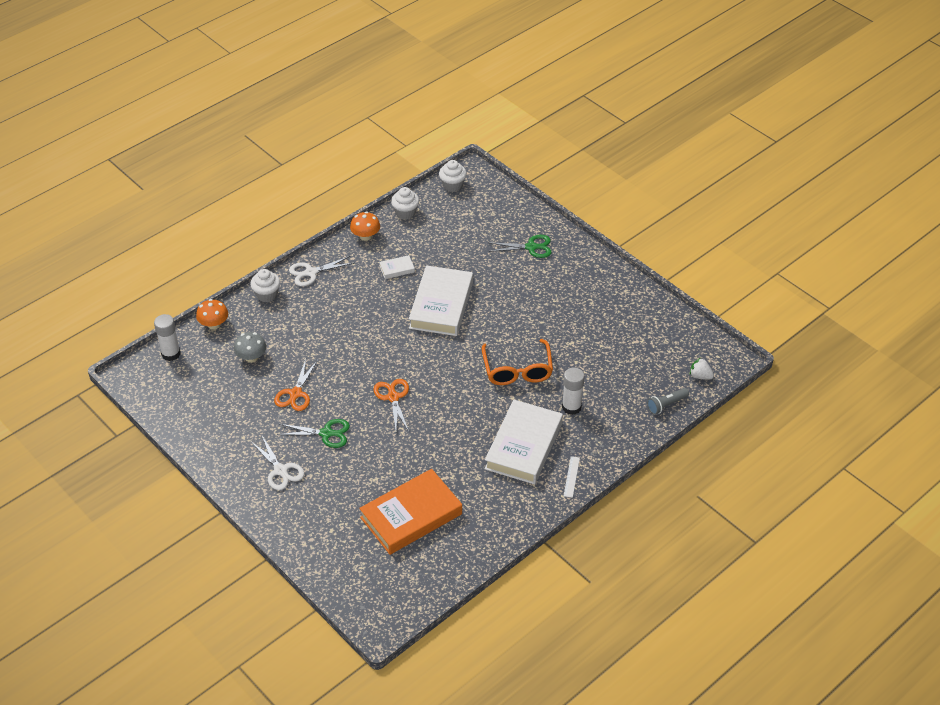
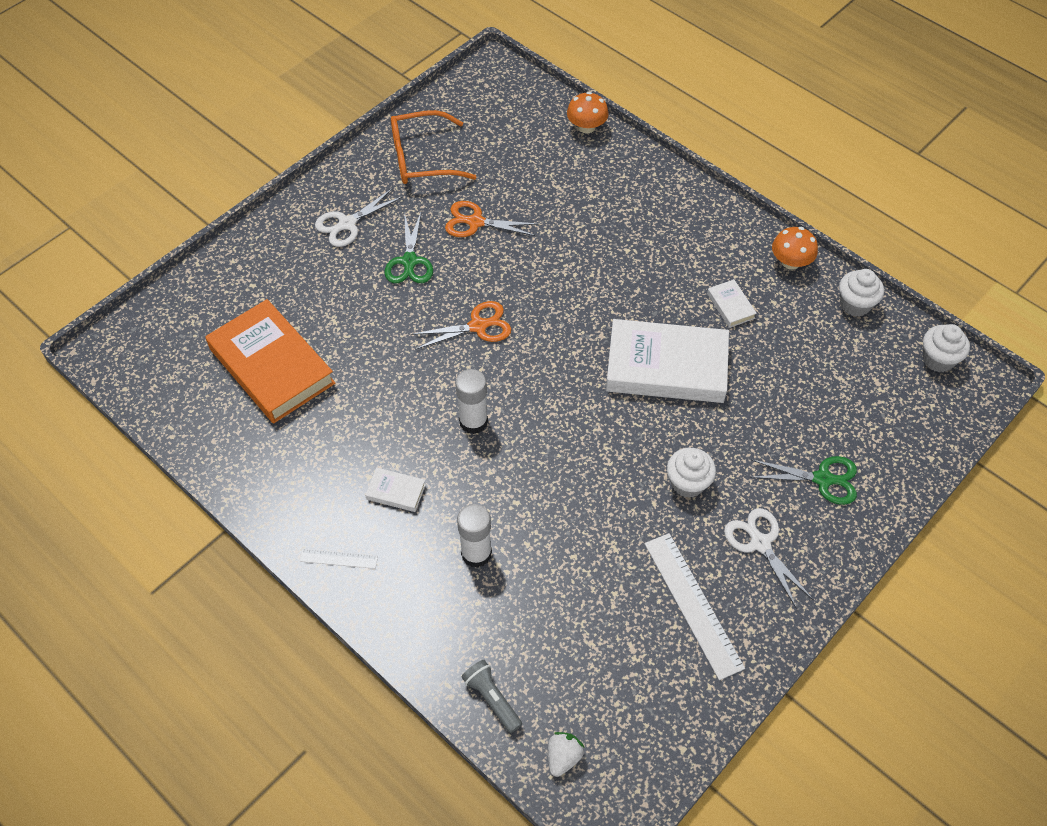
camera: 85 degrees right, 10 degrees up
(171, 354) = (531, 96): white glue stick -> white glue stick (473, 421)
(251, 357) = (534, 170): grey mushroom -> none
(267, 295) = (649, 170): white cupcake -> white cupcake (688, 483)
(311, 272) = (701, 210): white scissors -> white scissors (760, 543)
(517, 370) = (545, 475): orange glasses -> orange glasses (422, 158)
(523, 446) = (396, 492): white book -> white book, size x0.42
(531, 247) = (822, 479): green scissors -> green scissors turned 75 degrees counterclockwise
(609, 312) = (692, 604): none -> white ruler

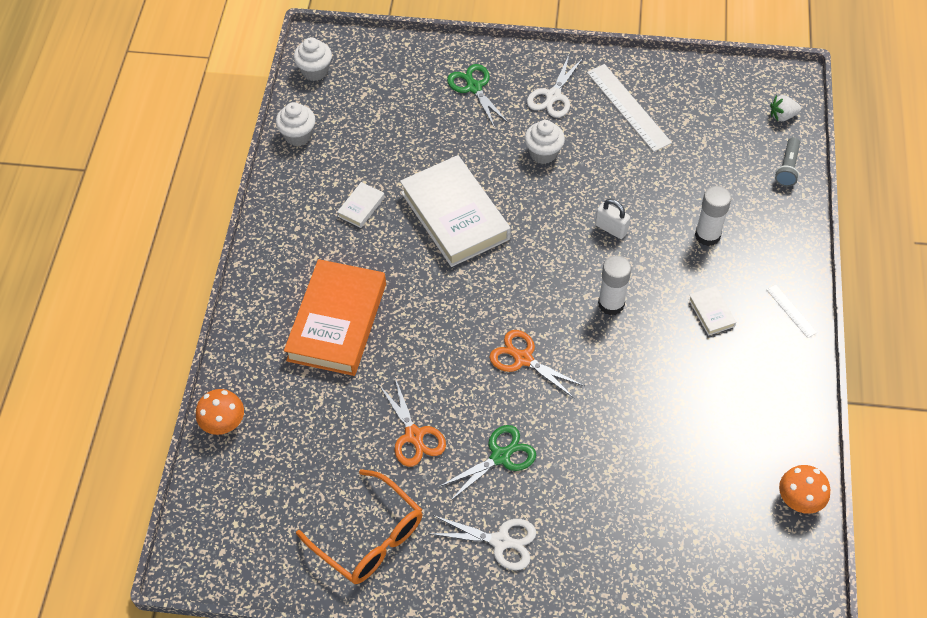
camera: 125 degrees left, 0 degrees up
(272, 366) = (693, 480): orange book -> orange book (337, 322)
(552, 478) = (611, 228): none -> white padlock
(692, 604) = (628, 107): white ruler -> white ruler turned 60 degrees counterclockwise
(790, 262) = (283, 192): orange mushroom -> orange mushroom (799, 499)

